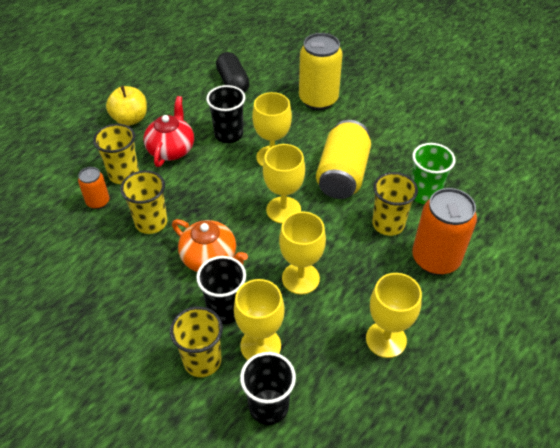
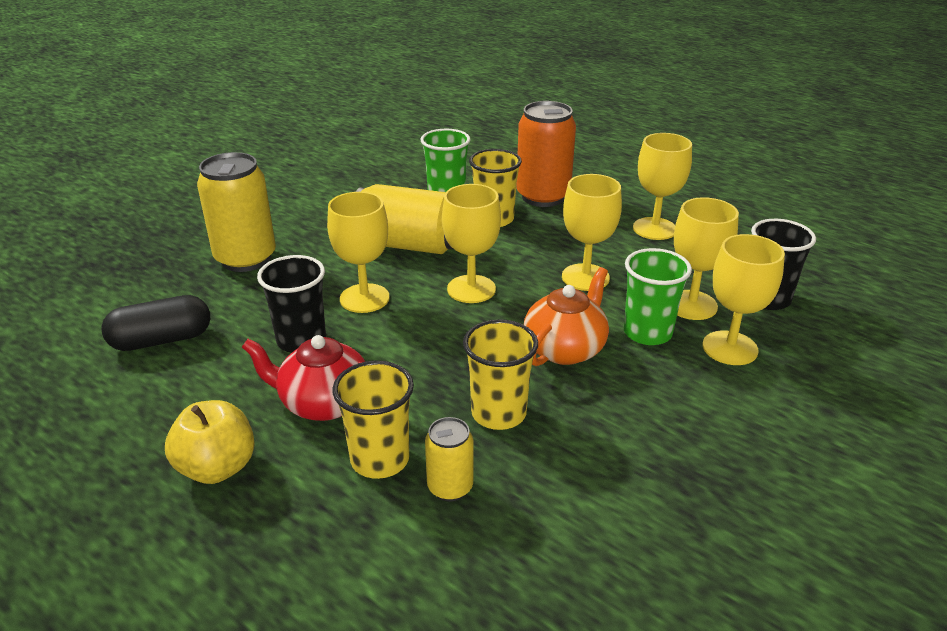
camera: 90 degrees left, 15 degrees down
(98, 202) = (450, 487): orange can -> yellow can
(202, 360) = (730, 348): yellow cup -> yellow goblet
(225, 309) = (647, 333): black cup -> green cup

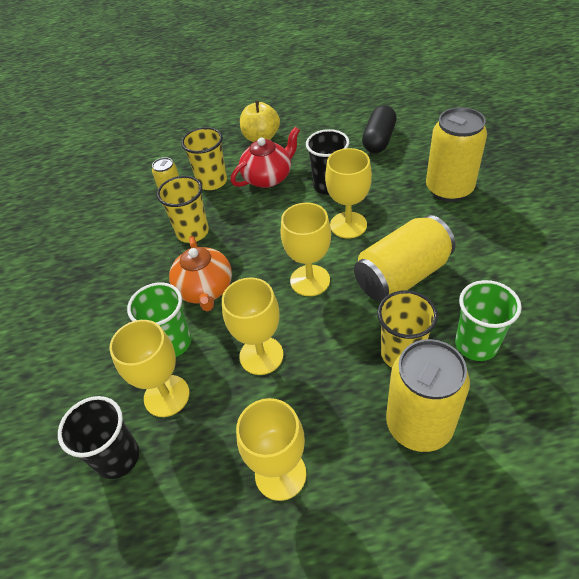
camera: 135 degrees right, 15 degrees up
(543, 197) = (419, 424): orange can -> yellow can
(730, 348) = (112, 376): yellow goblet -> none

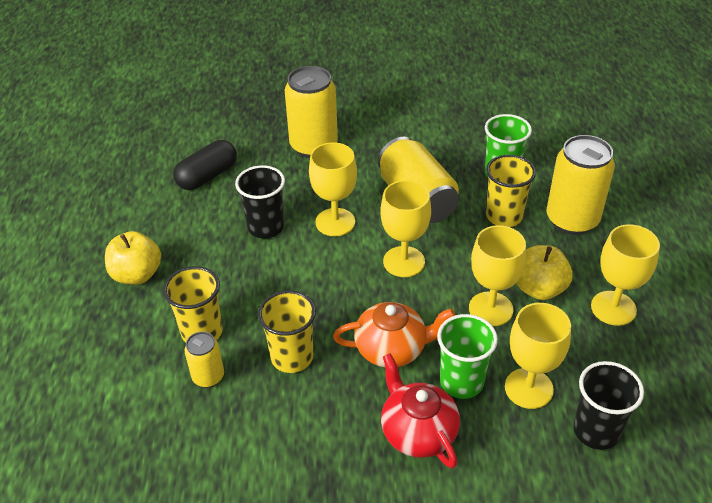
camera: 85 degrees left, 5 degrees down
(268, 177) = (223, 276): red teapot -> red teapot (417, 432)
(296, 396) = (539, 289): none -> yellow apple
(379, 140) = (207, 176): black capsule -> black capsule turned 75 degrees counterclockwise

